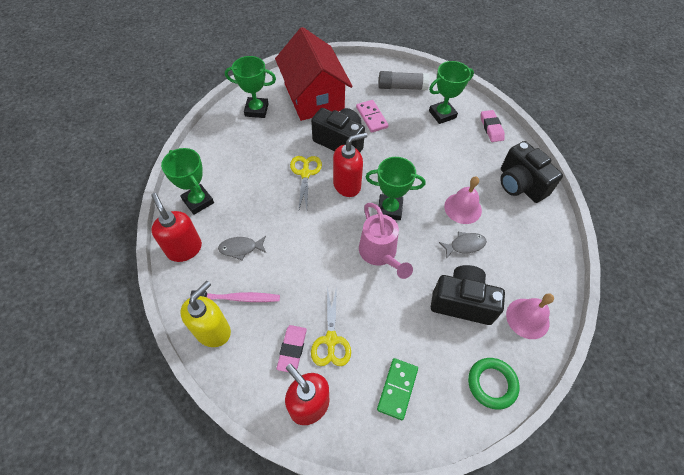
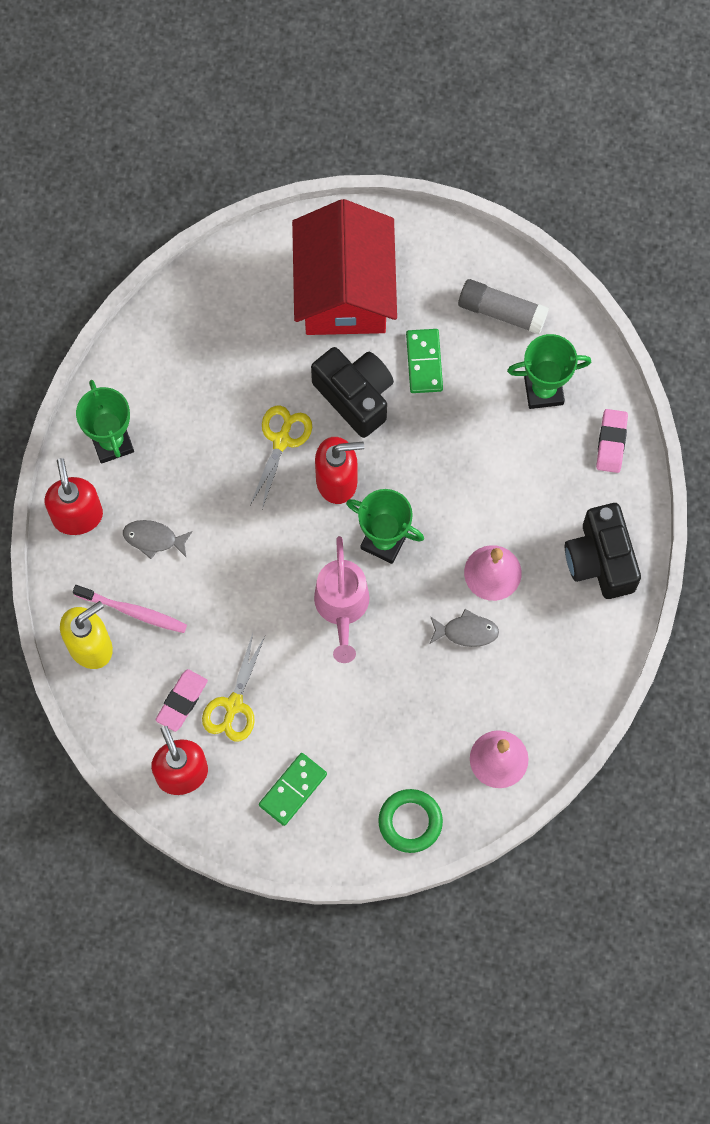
camera: 20 degrees right, 15 degrees up
(256, 110) = (242, 291): green trophy -> none
(372, 117) = (424, 362): pink domino -> green domino
(462, 302) = (423, 710): black camera -> none

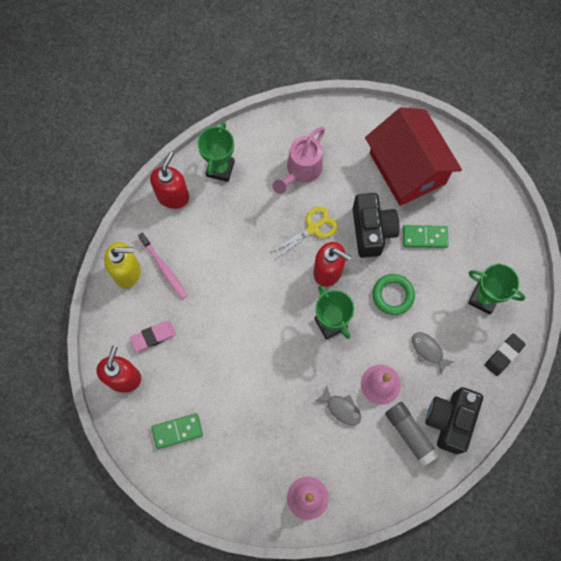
camera: 35 degrees right, 0 degrees up
(153, 539) = (204, 236): grey fish -> grey fish (428, 350)
(233, 705) = (180, 359): yellow scissors -> none
(342, 607) = (280, 345): pink watering can -> pink watering can (301, 171)
(344, 289) = (407, 168): red house -> red house turned 60 degrees counterclockwise
(410, 822) = (230, 498): green ring -> green ring (393, 295)
(424, 362) = (425, 237): green domino -> green domino turned 60 degrees clockwise
(502, 312) = (489, 238): grey glue stick -> grey glue stick (410, 434)
(611, 442) = (503, 355): pink eraser -> black eraser

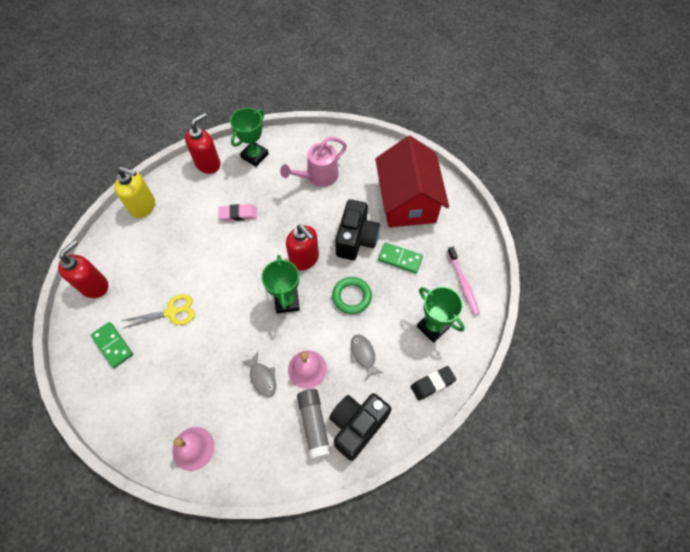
camera: 20 degrees right, 10 degrees down
(153, 337) = (136, 262): pink eraser -> pink eraser (238, 214)
(164, 268) = (172, 213): pink toothbrush -> pink toothbrush (463, 284)
(177, 431) = (112, 345): green domino -> green domino turned 45 degrees clockwise
(313, 228) = (307, 222): yellow scissors -> yellow scissors (171, 312)

